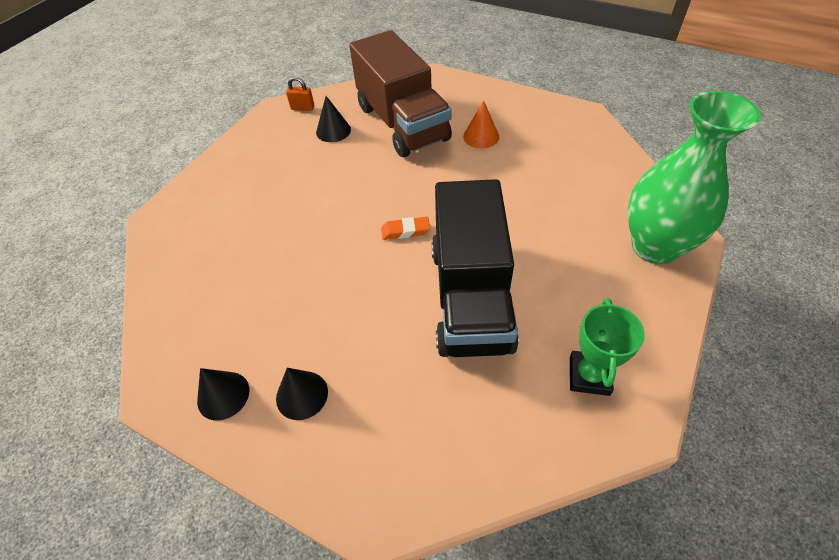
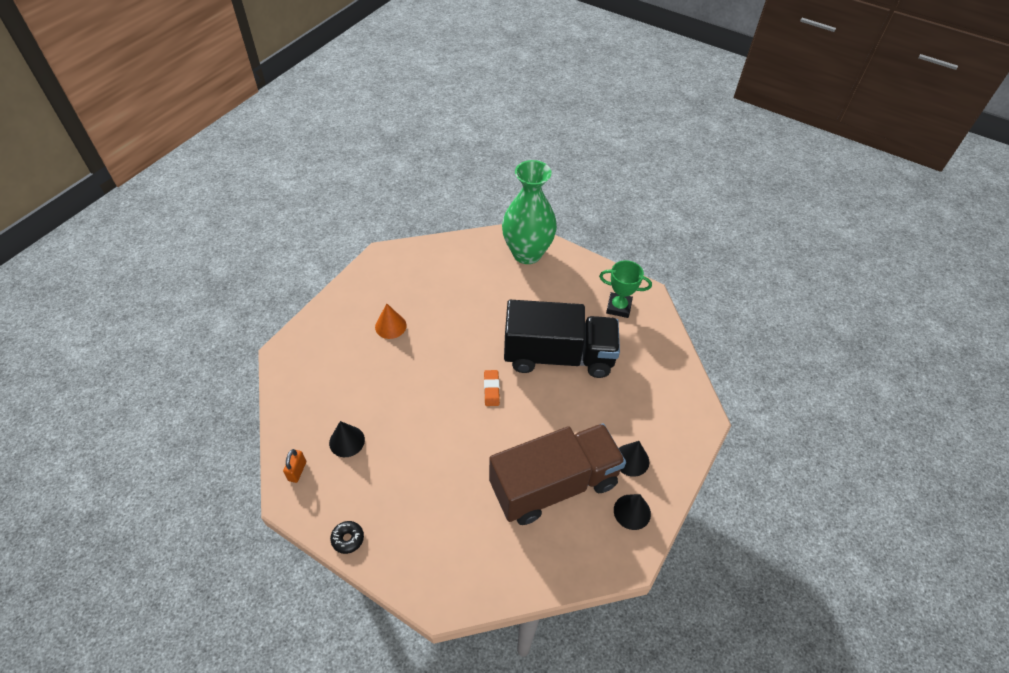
camera: 90 degrees left, 0 degrees up
(232, 149) = (348, 539): none -> black donut
(402, 123) = (353, 382): brown truck -> brown truck (554, 485)

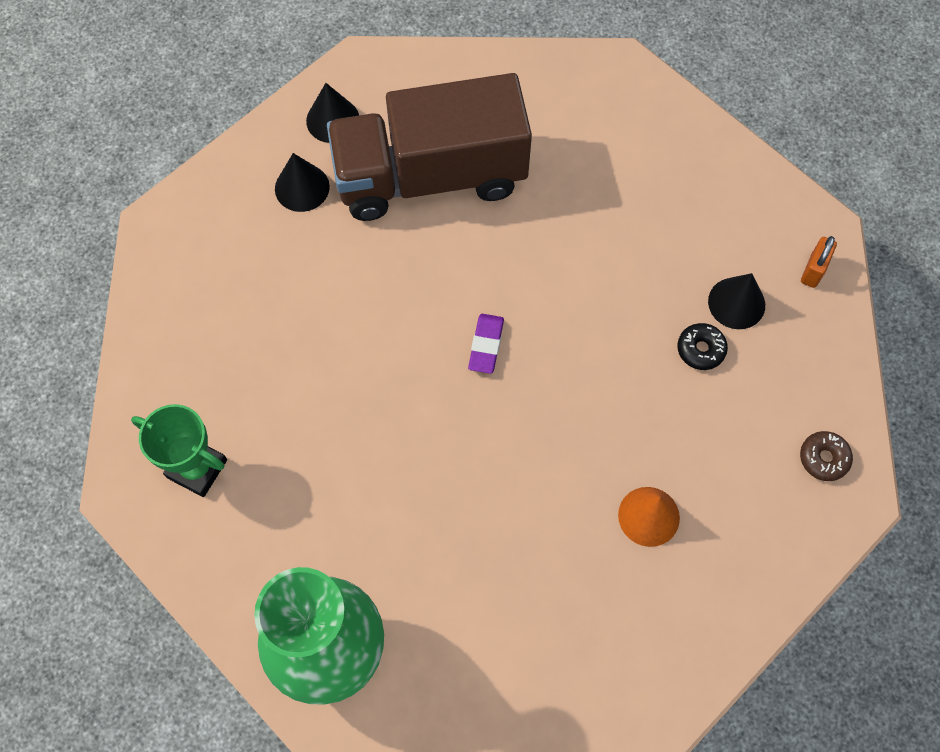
camera: 165 degrees left, 15 degrees up
(298, 367) = (823, 458): none -> brown donut
(348, 539) = (736, 162): black donut -> black donut (700, 349)
(491, 389) = (486, 345): orange eraser -> purple eraser
(558, 356) = (350, 386): black truck -> none

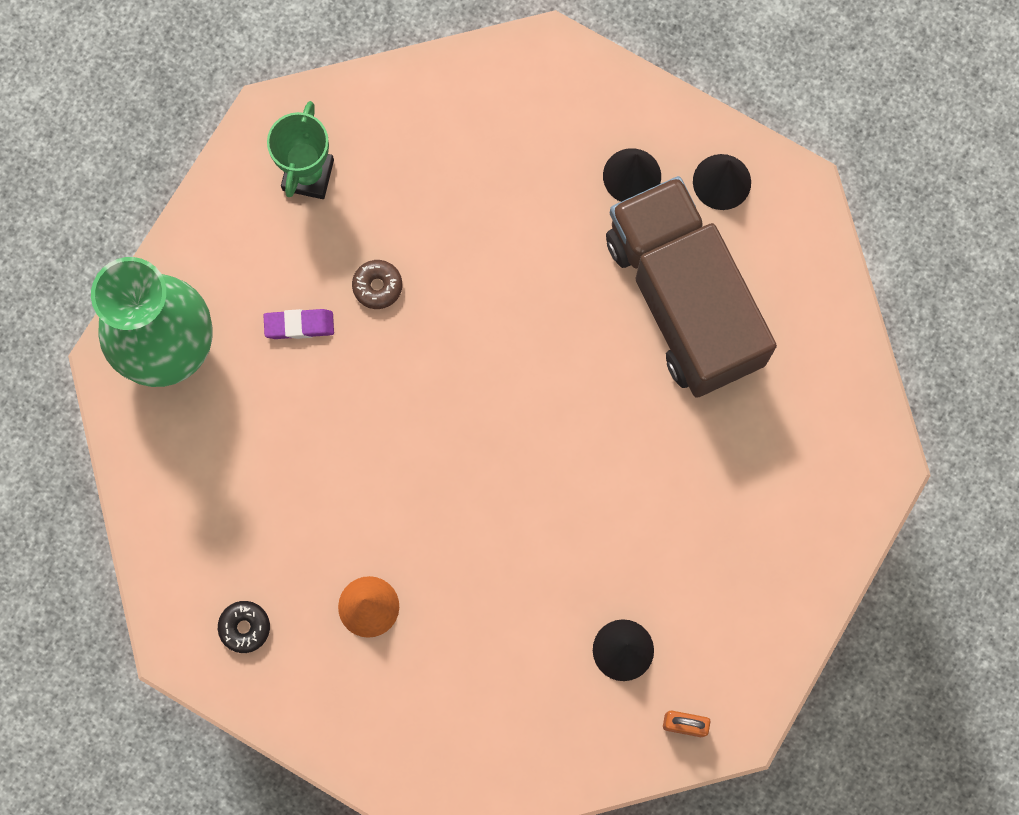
camera: 75 degrees right, 10 degrees up
(486, 345) = (505, 407): purple eraser -> purple eraser (299, 325)
(700, 349) = (559, 623): black donut -> black donut (245, 627)
(823, 458) = (473, 768): brown donut -> brown donut (377, 286)

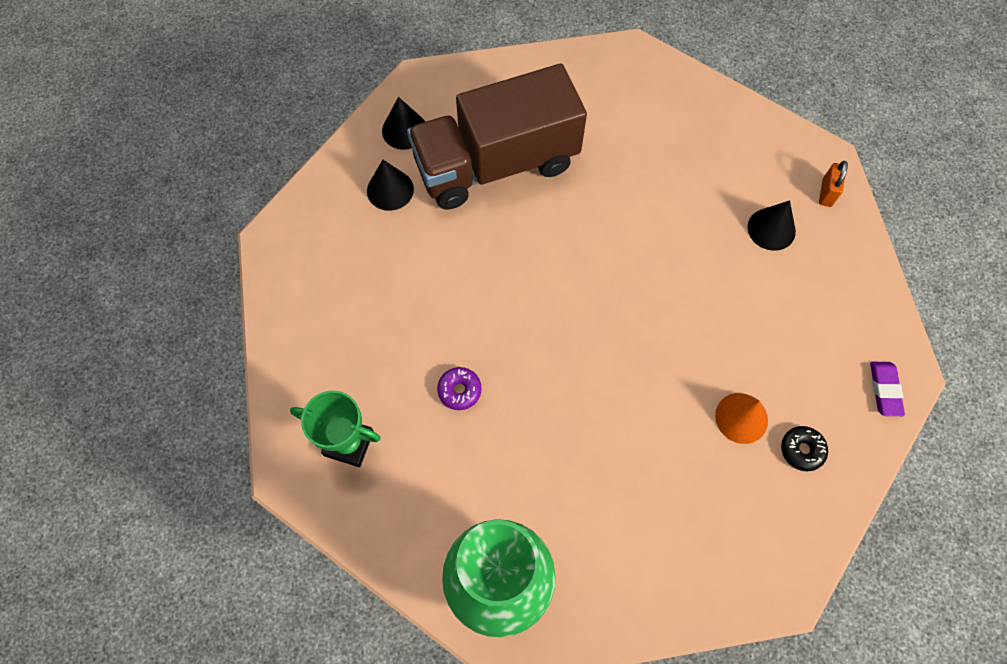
camera: 85 degrees left, 10 degrees down
(245, 627) = (762, 526): black donut -> black donut (802, 450)
(299, 325) = (488, 460): purple eraser -> purple eraser (884, 390)
(377, 286) = (459, 390): brown donut -> purple donut

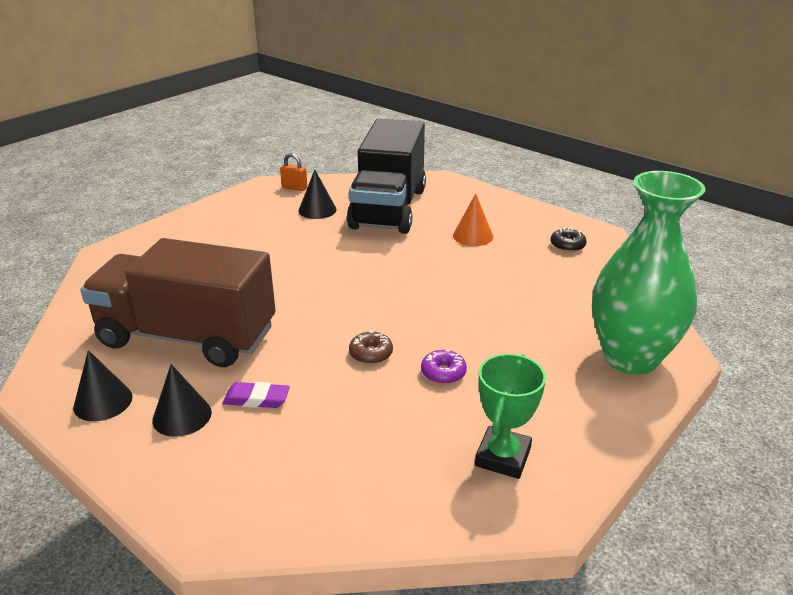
camera: 85 degrees left, 35 degrees down
(484, 323) = (371, 354): none -> brown donut
(496, 164) = (187, 337): brown truck -> brown truck turned 120 degrees clockwise
(795, 311) = (388, 208): none -> black truck
(802, 450) = (497, 217): black donut -> black donut (567, 245)
(884, 390) = (453, 186): purple eraser -> purple eraser (256, 399)

